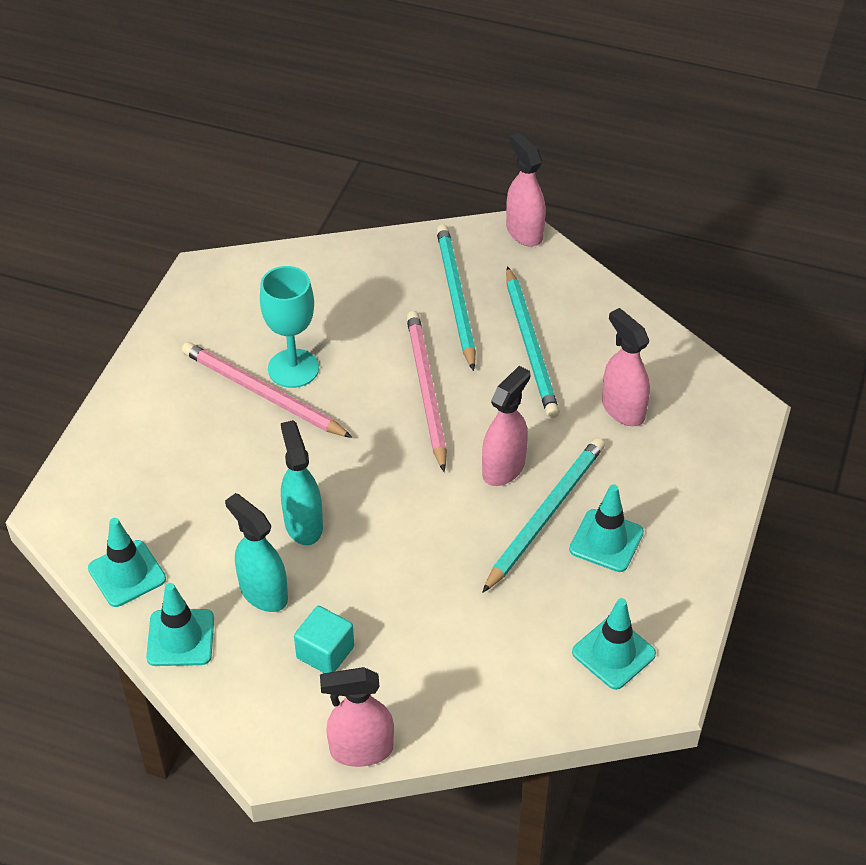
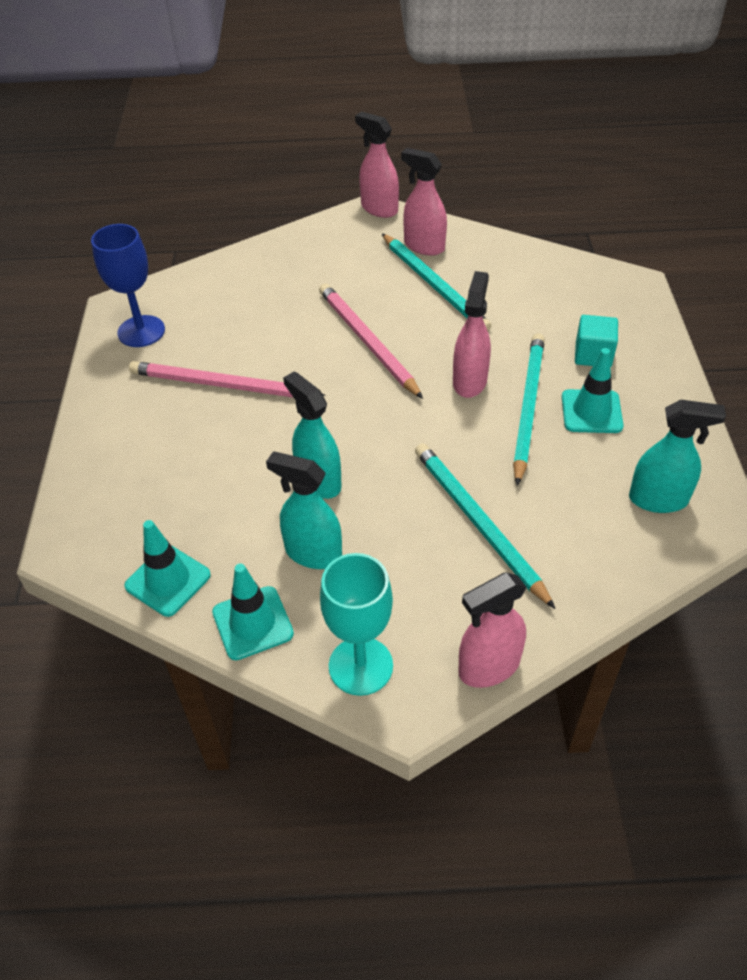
camera: 20 degrees left, 0 degrees up
(213, 308) = (141, 331): none -> blue goblet
(293, 368) = (239, 358): turquoise goblet -> turquoise goblet (360, 666)
(325, 652) = (402, 587): turquoise cube -> turquoise cube (593, 355)
(455, 297) = (351, 267): turquoise pencil -> turquoise pencil (478, 523)
(613, 653) = (658, 499): turquoise traffic cone -> turquoise spray bottle
(622, 409) = (538, 310): pink spray bottle -> pink spray bottle (424, 246)

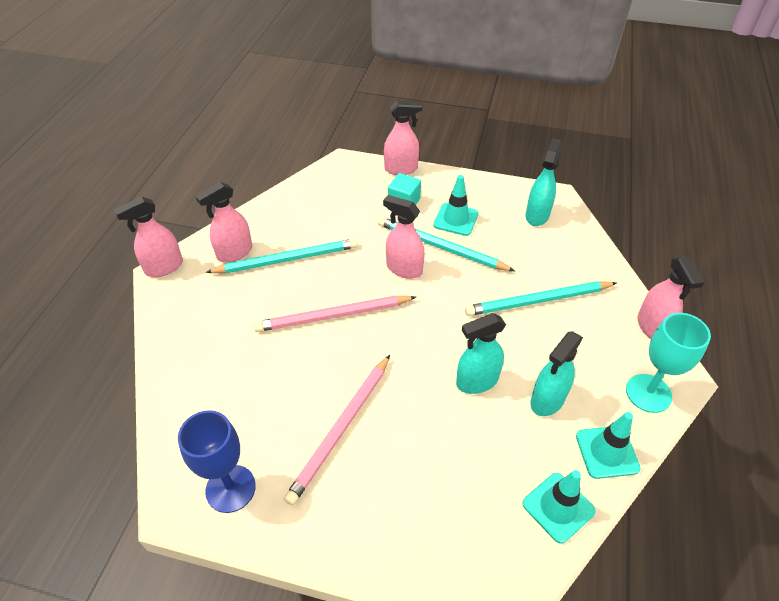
camera: 75 degrees left, 0 degrees up
(661, 337) = (401, 169): none -> pink spray bottle

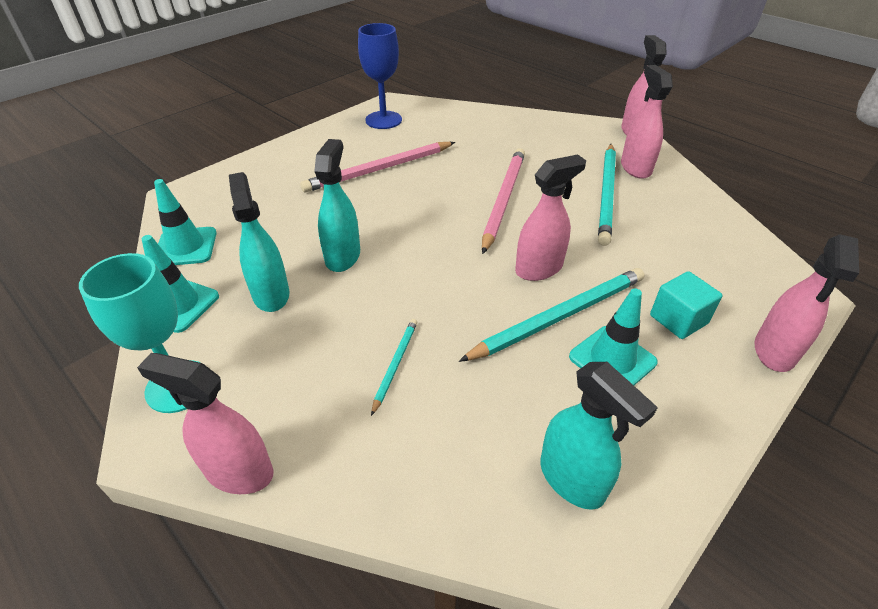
camera: 120 degrees right, 5 degrees down
(341, 429) = (379, 170): pink pencil -> pink pencil turned 90 degrees counterclockwise
(538, 301) = (395, 364): turquoise pencil -> turquoise pencil, size x0.50

